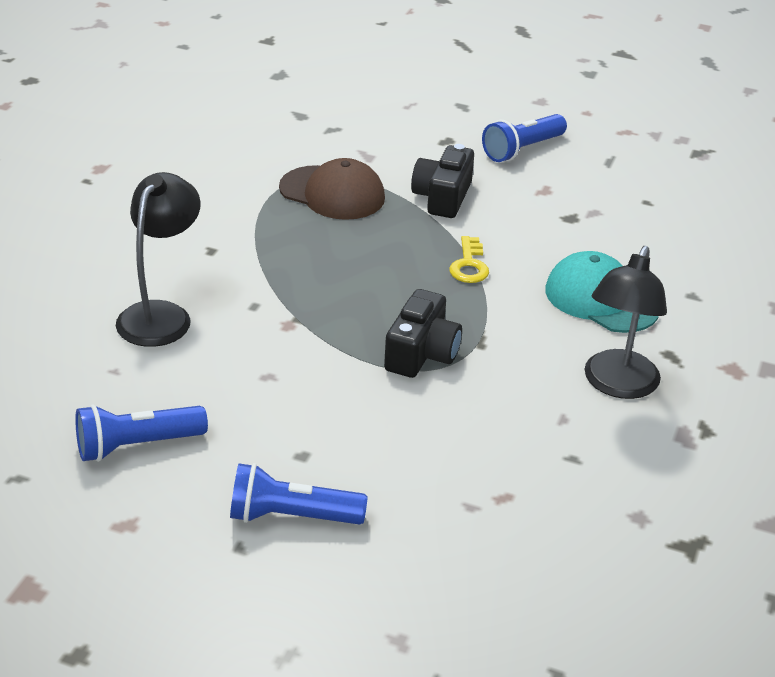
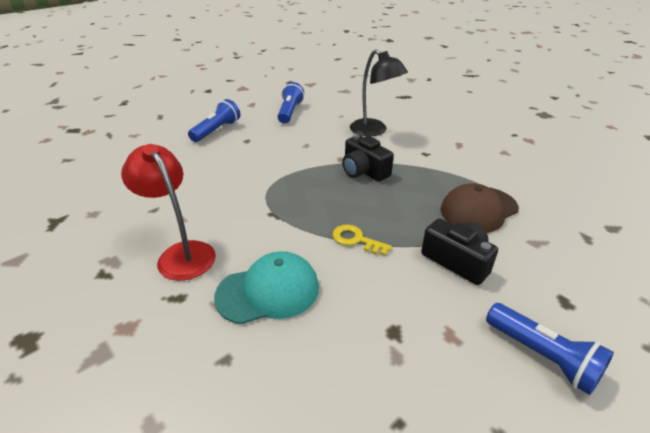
camera: 120 degrees right, 0 degrees up
(421, 353) = (282, 190): black camera -> black camera (364, 171)
(522, 150) = (542, 356): blue flashlight -> blue flashlight turned 150 degrees clockwise
(617, 385) = (181, 253): black lamp -> red lamp

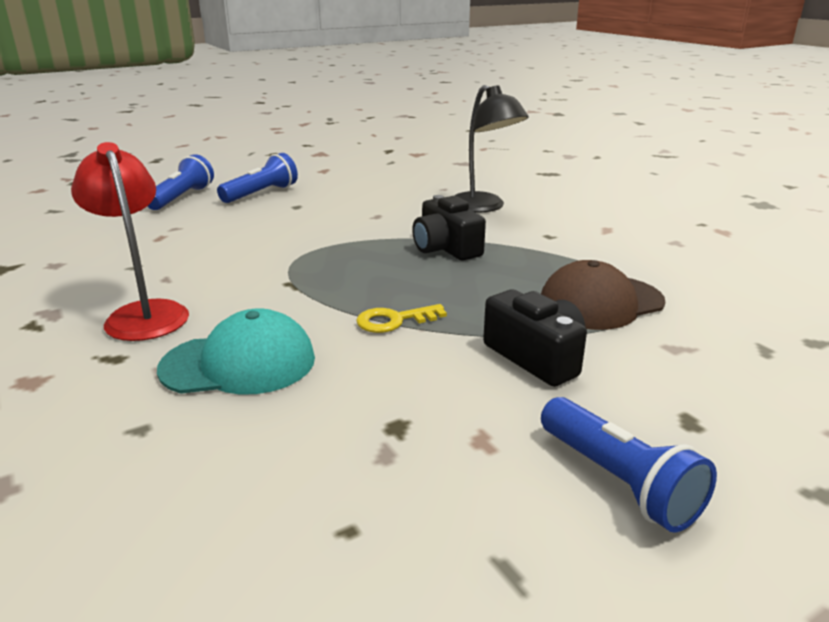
camera: 10 degrees right, 10 degrees down
(290, 112) = (372, 181): blue flashlight -> blue flashlight (182, 198)
(356, 240) = (394, 320): yellow key -> yellow key turned 60 degrees counterclockwise

